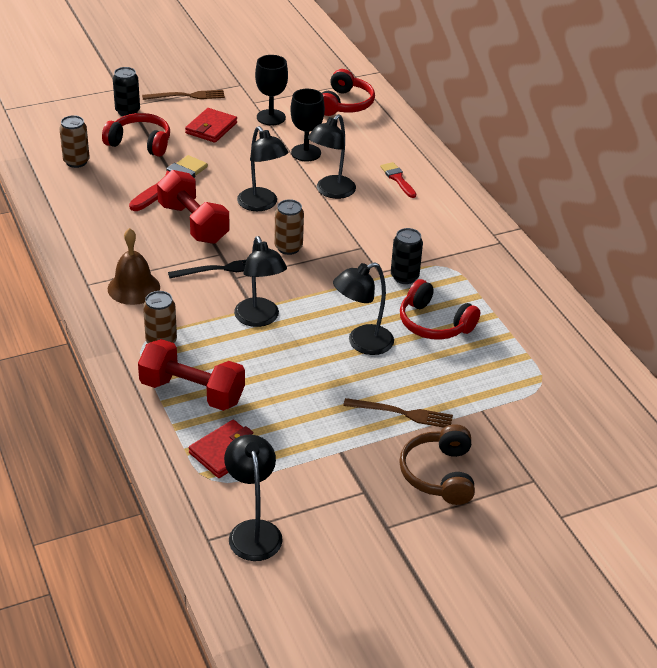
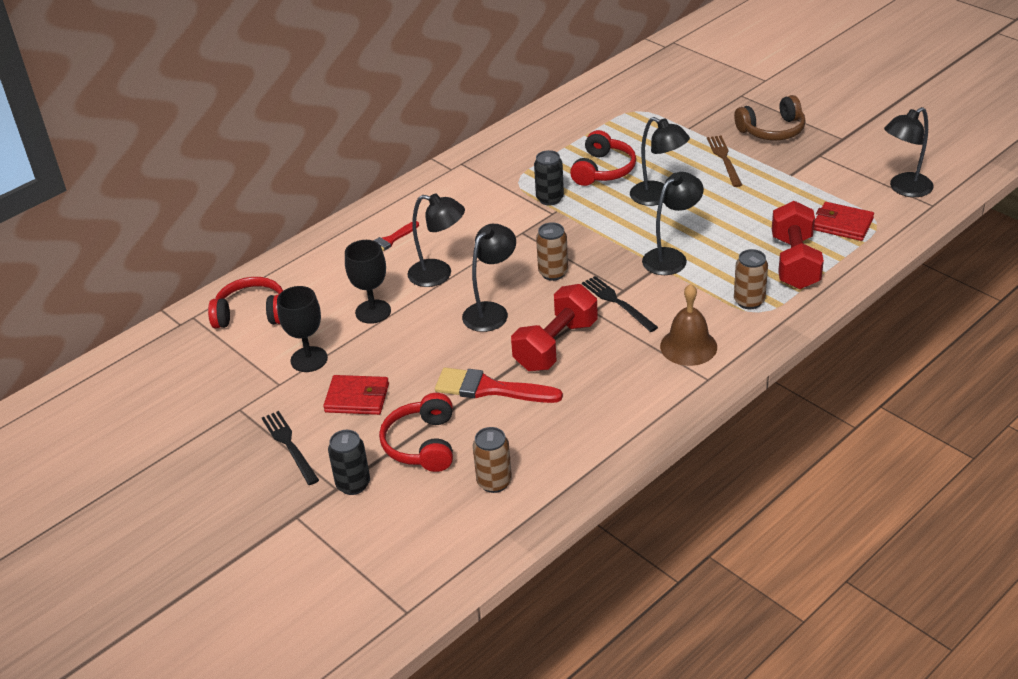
camera: 105 degrees left, 0 degrees up
(187, 96) = (289, 445): brown fork -> black fork

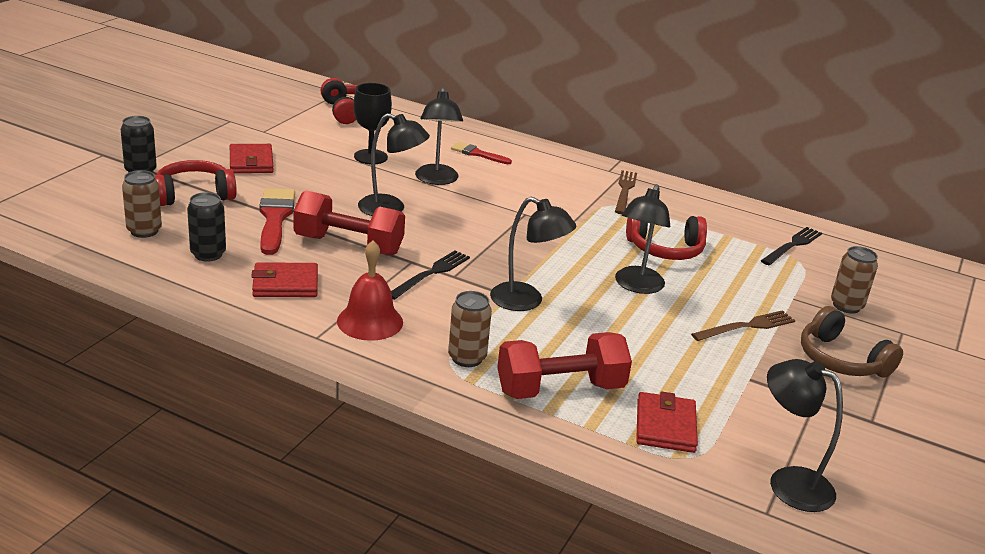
camera: 65 degrees right, 10 degrees down
(289, 445) = (187, 143): black fork -> black fork (792, 245)
(309, 359) = (297, 138): black goblet -> none
(494, 168) = (625, 191): none -> brown fork
(550, 199) = (592, 223): black can -> black can (208, 254)
(553, 273) = (465, 235): brown can -> brown can (846, 306)
(618, 391) = (285, 284): none -> red wallet
(688, 346) = (370, 321): brown bell -> red bell

